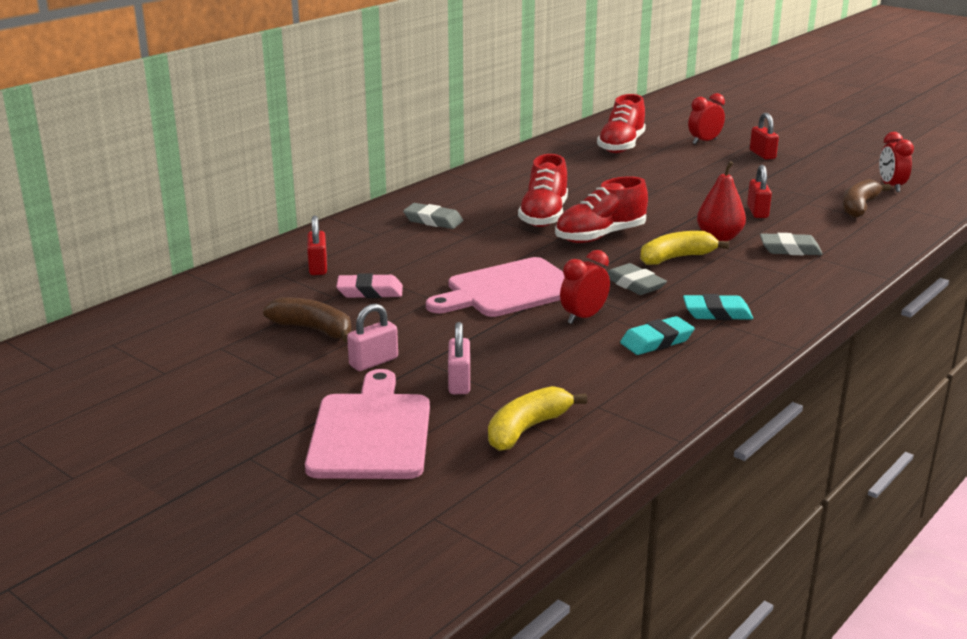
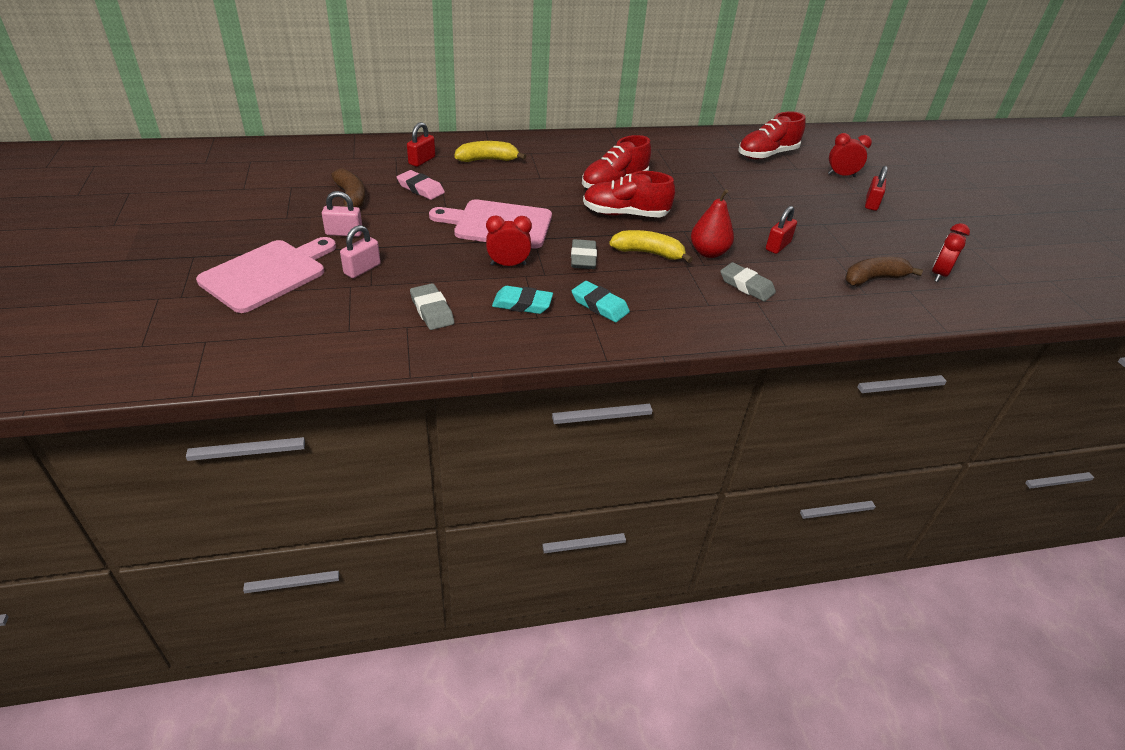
camera: 35 degrees right, 15 degrees up
(433, 221) = (539, 158): grey eraser -> grey eraser (432, 310)
(527, 429) = (343, 318): yellow banana -> yellow banana (487, 160)

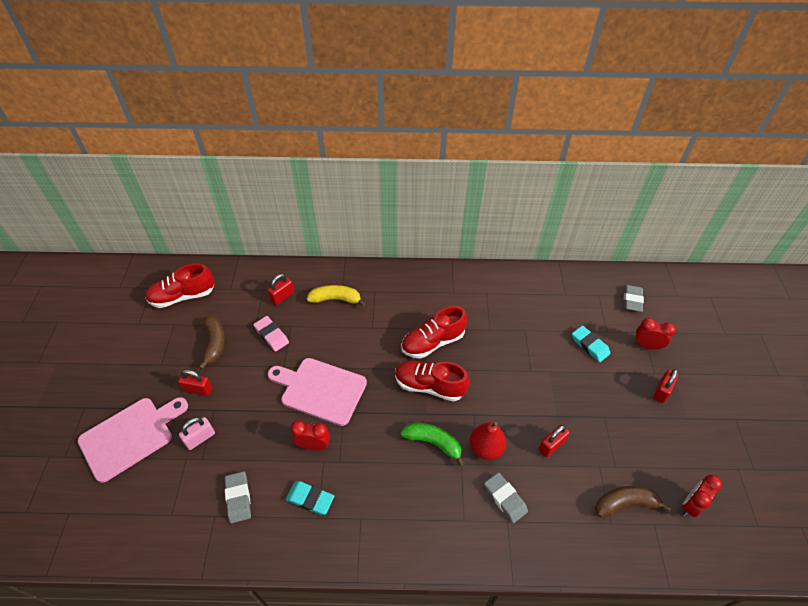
camera: 15 degrees right, 10 degrees up
(344, 233) = (198, 389): pink padlock -> red padlock
(583, 258) = (376, 444): grey eraser -> grey eraser (632, 300)
(599, 305) = (371, 509): turquoise eraser -> turquoise eraser (589, 345)
(648, 253) = (433, 443): yellow banana -> green banana
(767, 155) = (585, 309): red shoe -> red shoe (183, 296)

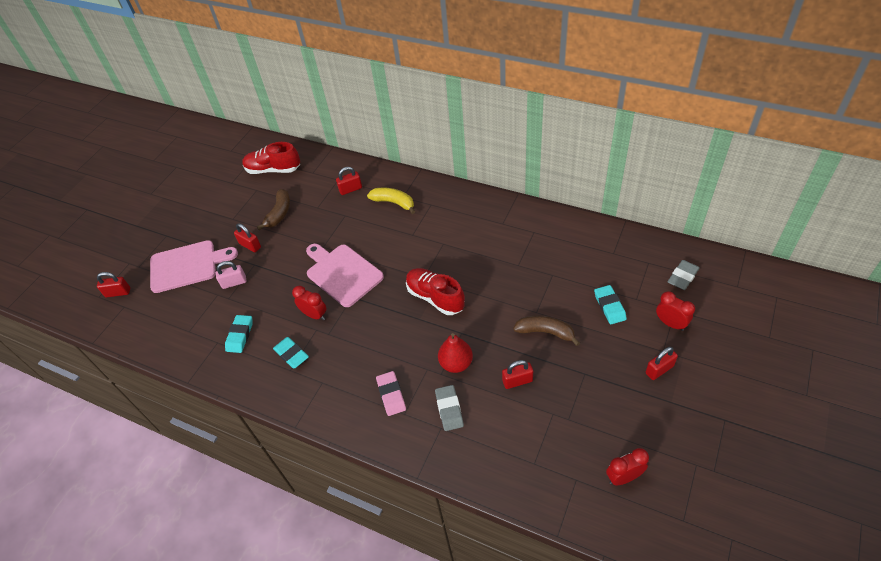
camera: 30 degrees right, 0 degrees up
(52, 498) = (118, 292): none -> red padlock
(238, 498) = (240, 335): grey eraser -> turquoise eraser
(271, 335) = (326, 219): pink eraser -> pink eraser (391, 395)
(433, 342) = (459, 262): red shoe -> none
(433, 443) = (412, 344): green banana -> none
(625, 503) = (558, 452): brown banana -> brown banana (545, 332)

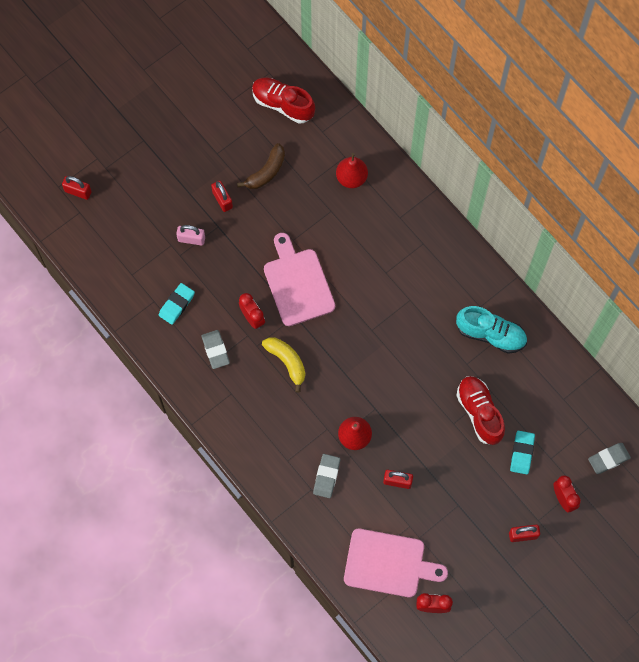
camera: 20 degrees right, 20 degrees up
(187, 265) = (153, 193): pink cutting board -> pink cutting board (388, 563)
(291, 354) = (215, 350): turquoise eraser -> grey eraser
(350, 189) = (351, 178): red padlock -> red pear
(391, 395) = (284, 437): pink eraser -> none
(393, 203) = (387, 220): yellow banana -> yellow banana (287, 362)
(435, 297) = (371, 358): red shoe -> red shoe (479, 413)
(523, 237) = (490, 334): none -> turquoise shoe
(545, 332) = (449, 448): brown banana -> none

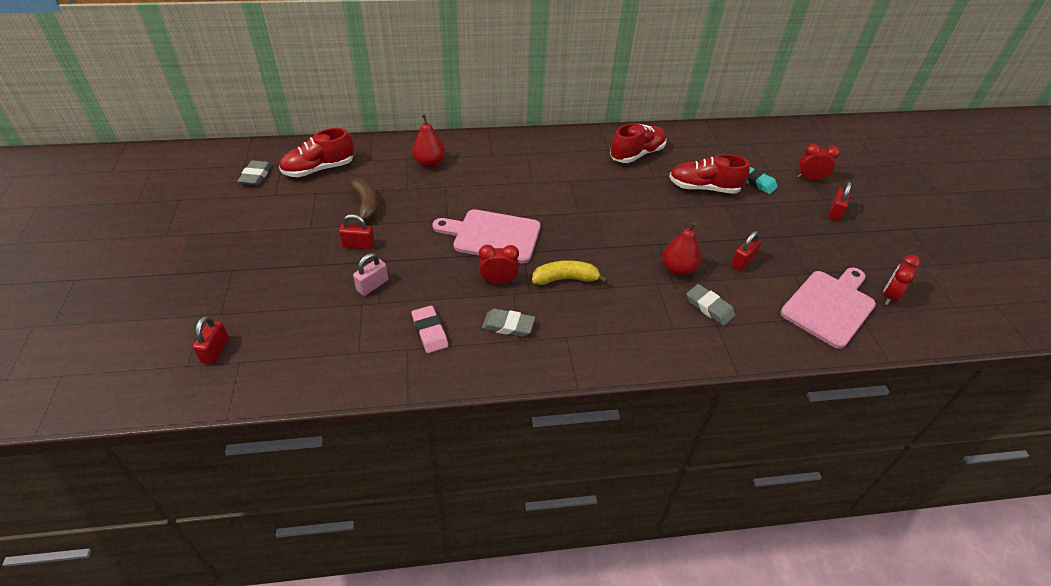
camera: 60 degrees left, 25 degrees down
(78, 191) = (215, 350): red padlock -> red padlock turned 45 degrees counterclockwise
(176, 305) = (430, 332): turquoise eraser -> pink eraser
(490, 334) = (637, 154): turquoise shoe -> red shoe
(608, 459) = (785, 145): grey eraser -> grey eraser (256, 176)

